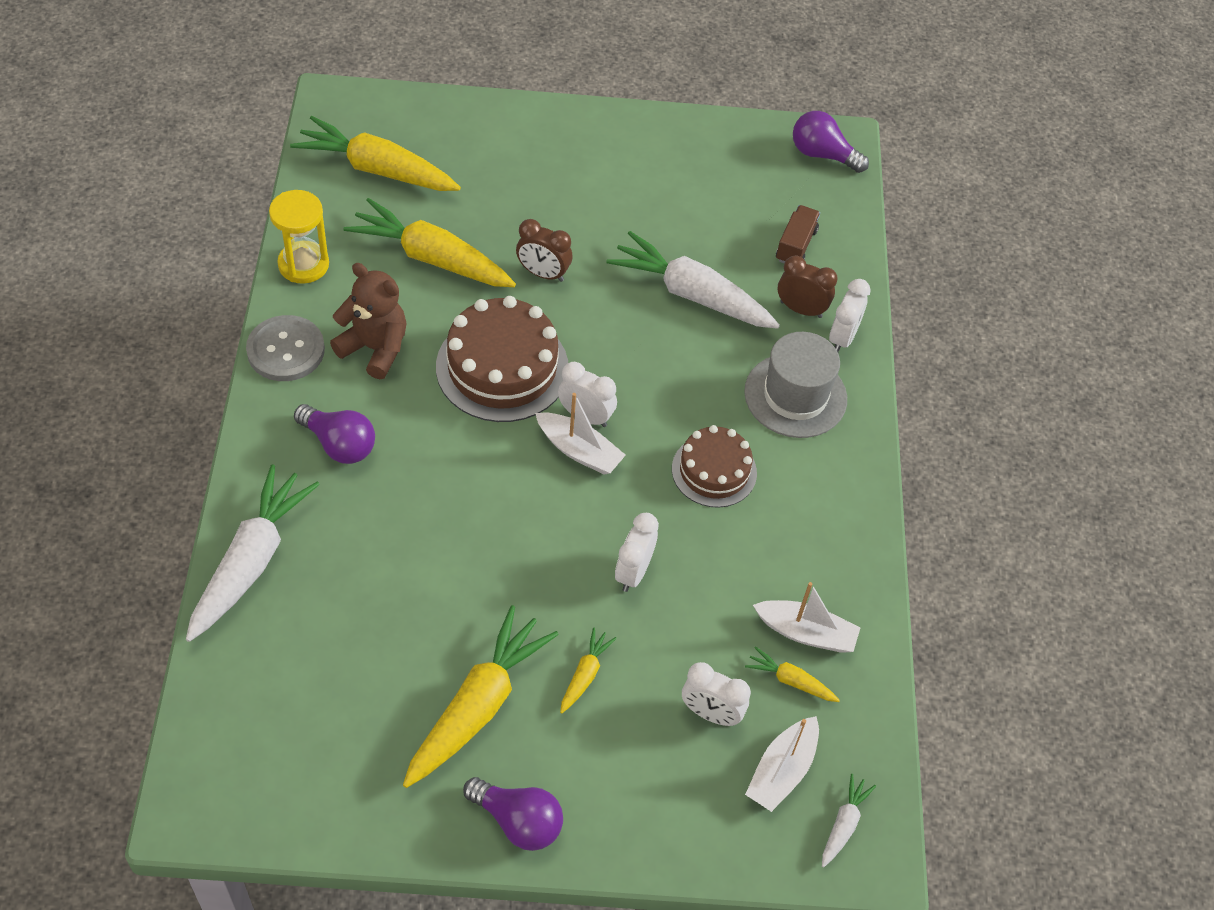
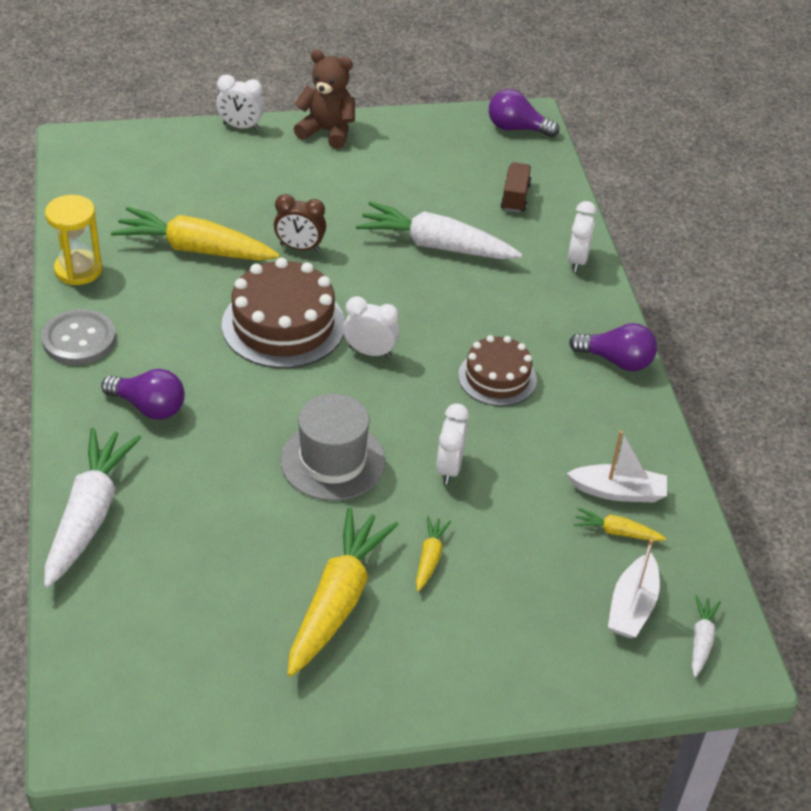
camera: 10 degrees left, 10 degrees down
(375, 348) = (162, 326): brown teddy bear -> brown teddy bear (327, 132)
(377, 169) = (127, 188): yellow carrot -> none
(518, 821) = (402, 691): purple light bulb -> purple light bulb (616, 361)
(579, 451) = (372, 380): white boat -> none
(711, 713) = (553, 570): white clock -> white clock (241, 126)
(795, 395) = (550, 309): grey hat -> grey hat (332, 461)
(801, 309) = (534, 244): brown clock -> none

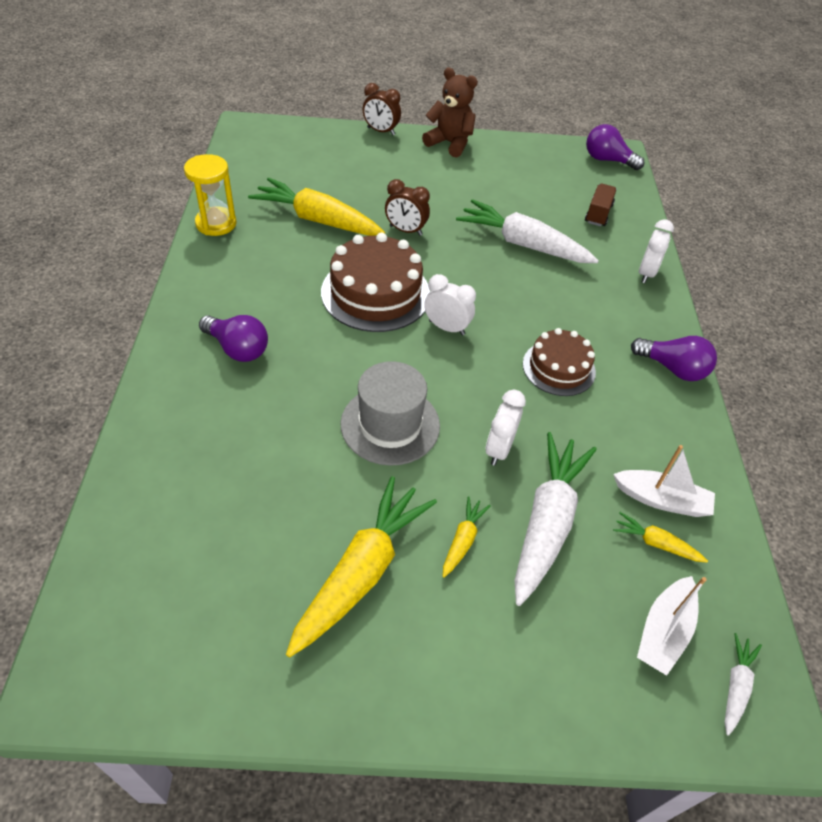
camera: 10 degrees right, 5 degrees up
(79, 339) = (197, 281): grey button -> none
(89, 515) = (152, 442): white carrot -> white carrot (547, 522)
(241, 126) = (381, 131): white clock -> brown clock

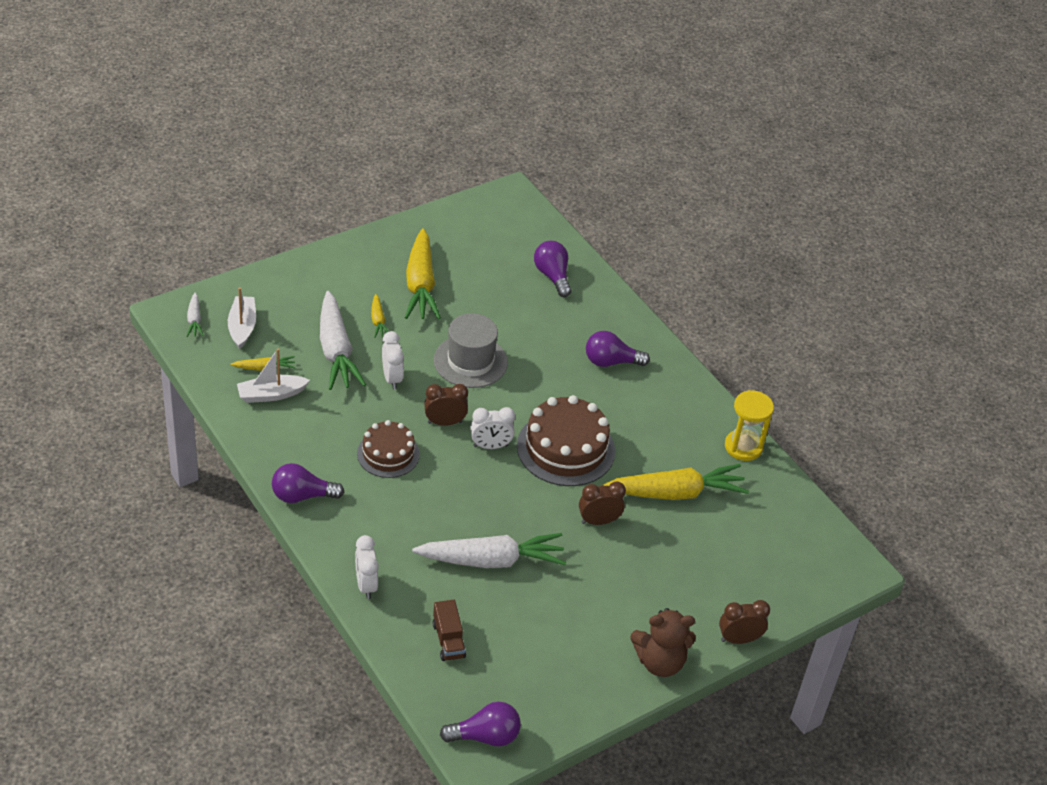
camera: 145 degrees right, 5 degrees down
(176, 489) = (552, 276): none -> purple light bulb
(475, 371) = (444, 422): none -> brown clock

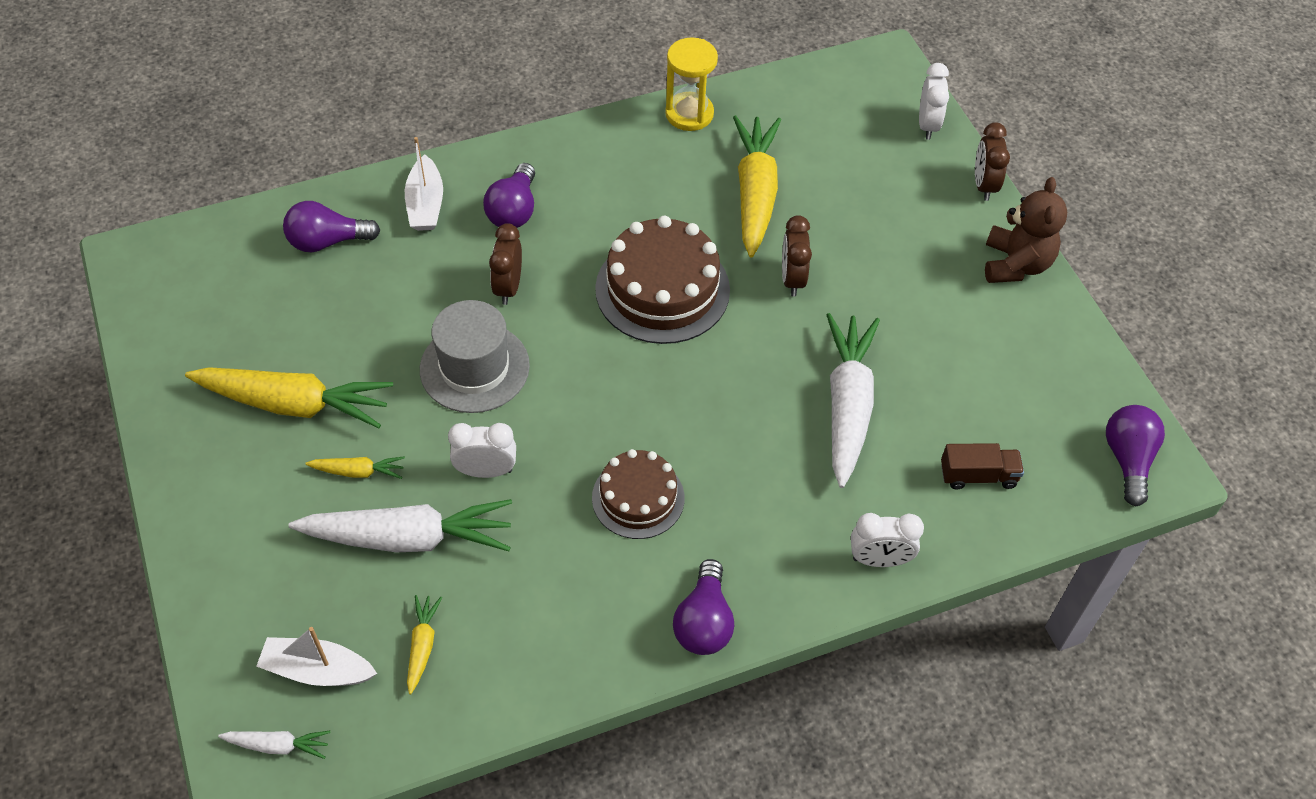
camera: 75 degrees left, 10 degrees up
(271, 394) = (484, 642): white boat -> white boat (425, 204)
(444, 422) = (589, 418): brown clock -> brown clock (508, 287)
(490, 446) = (643, 371): white clock -> white clock (927, 125)

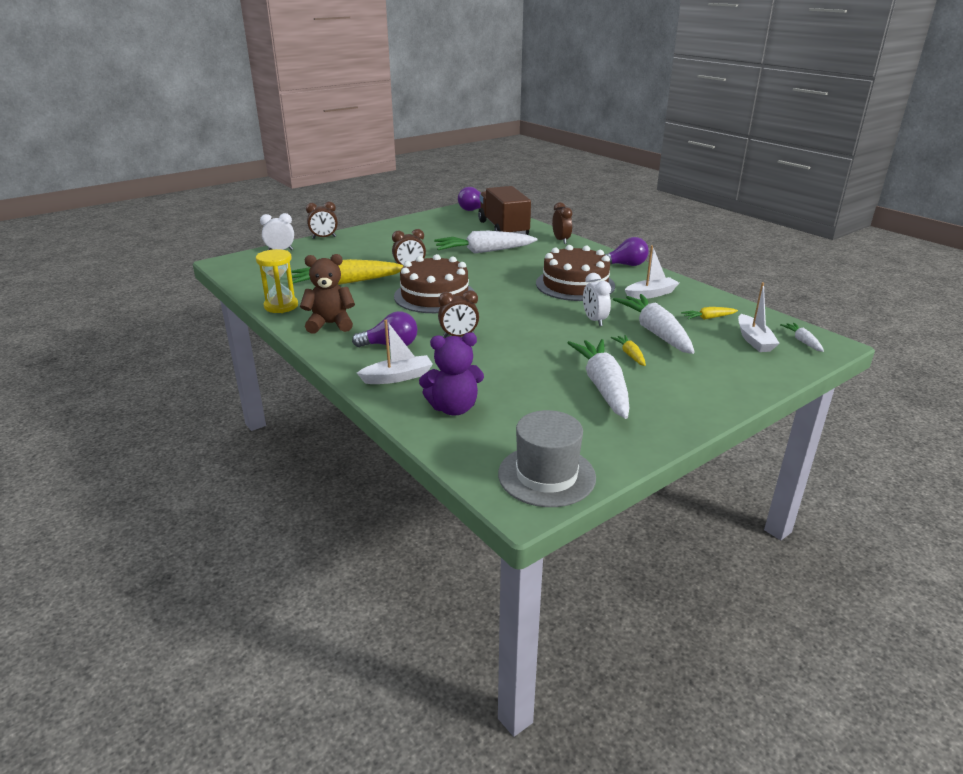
camera: 105 degrees left, 25 degrees down
(294, 404) = (603, 386): yellow carrot -> white carrot
(327, 241) = (453, 408): purple light bulb -> purple teddy bear
(474, 367) = (528, 335): grey hat -> grey hat (546, 475)
(551, 602) = (651, 294): none -> white boat
(638, 498) = (575, 284): brown cake -> brown cake, size x1.60
(879, 560) = (561, 240): white clock -> brown clock
(978, 476) = (503, 229): brown truck -> brown truck, size x2.21
(1015, 264) = (376, 229): brown teddy bear -> brown teddy bear (330, 324)

